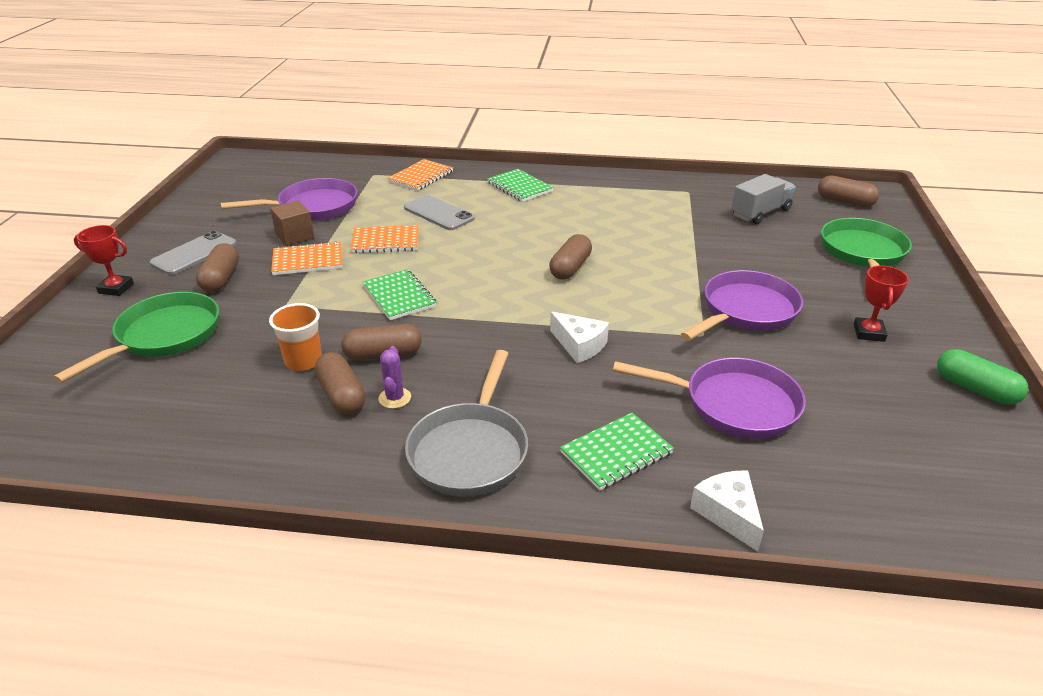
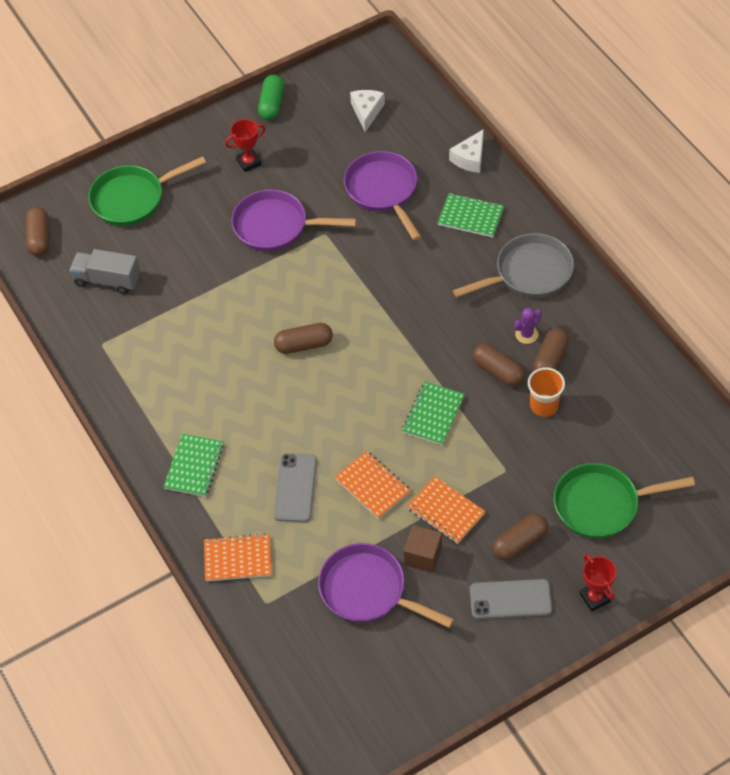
camera: 125 degrees left, 20 degrees up
(579, 345) = (393, 284): white cheese -> white cheese (366, 112)

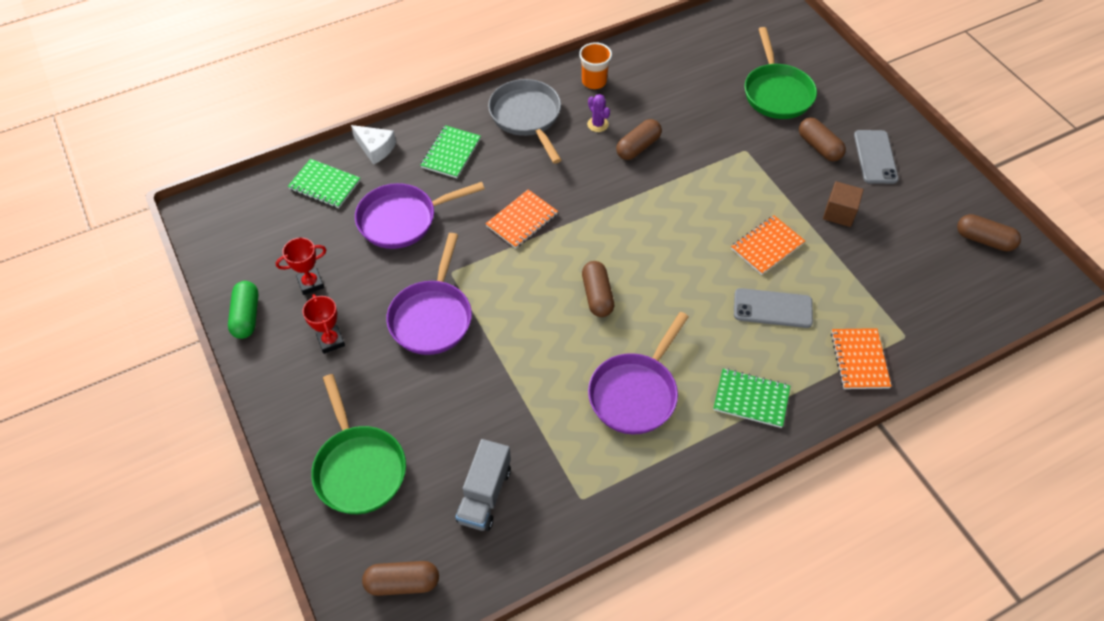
camera: 90 degrees left, 0 degrees up
(272, 104) = (246, 316): green capsule -> green capsule turned 75 degrees clockwise
(366, 112) = (286, 228): white cheese -> none
(368, 590) = (880, 255): purple pan -> purple pan (635, 393)
(433, 414) = (685, 196): green notebook -> green notebook (324, 185)
(445, 511) = (791, 194): orange notebook -> orange notebook (522, 220)
(544, 405) = (676, 119): orange cup -> orange cup (594, 81)
(550, 360) = (627, 111): brown capsule -> brown capsule (984, 240)
(595, 597) = (866, 105): red trophy -> red trophy (310, 283)

